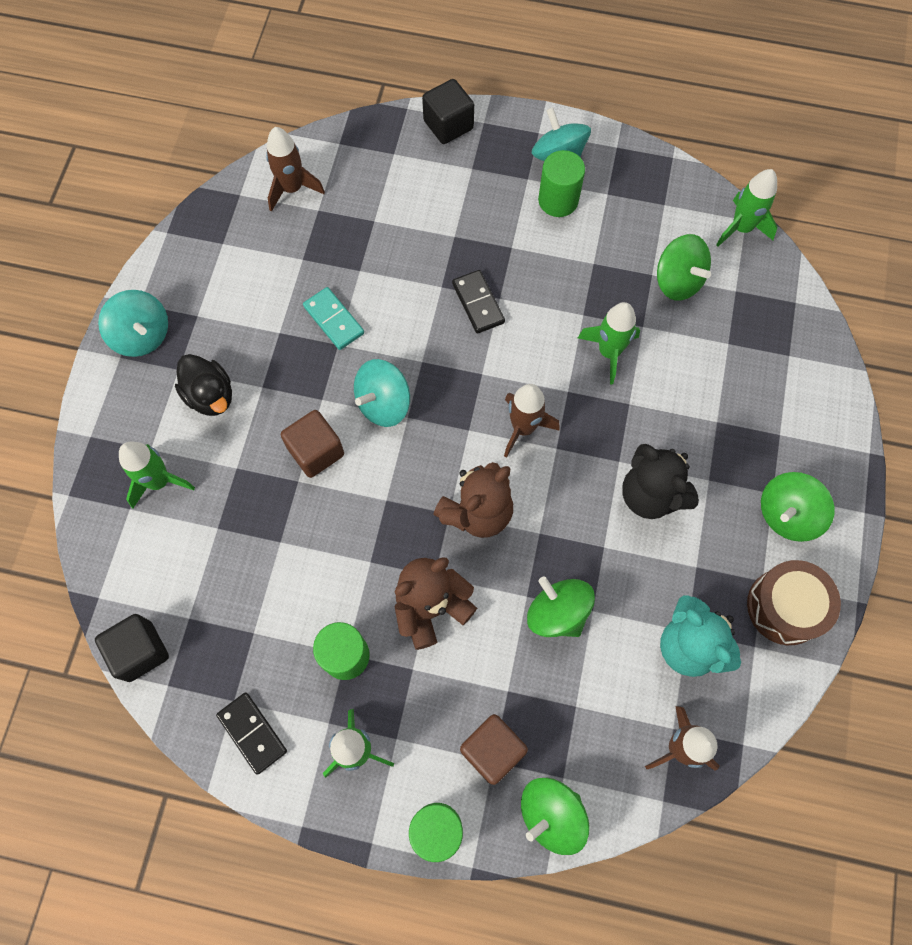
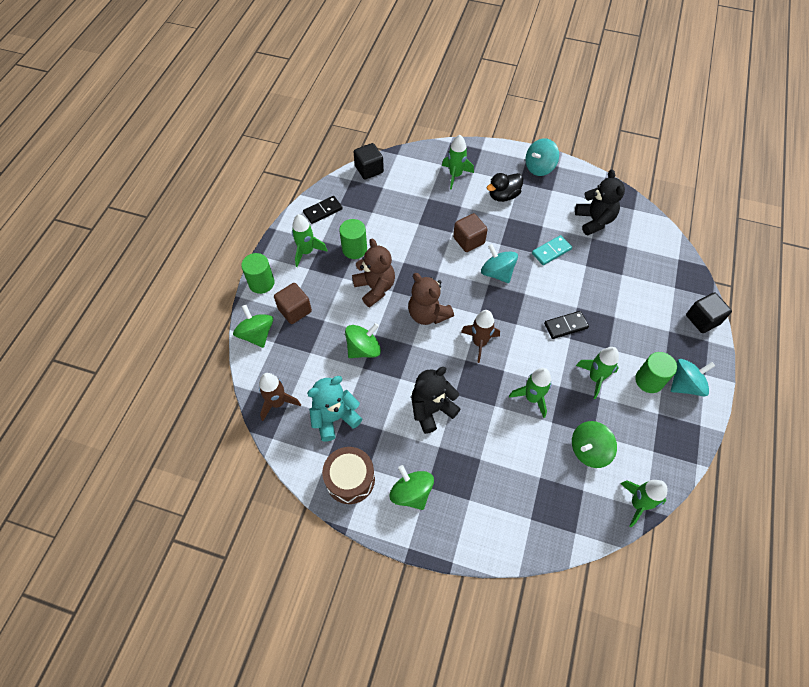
camera: 95 degrees right, 10 degrees down
(265, 253) = (594, 220): none -> black teddy bear
(292, 189) = (641, 234): brown rocket -> none
(563, 267) = (595, 378): none -> green rocket

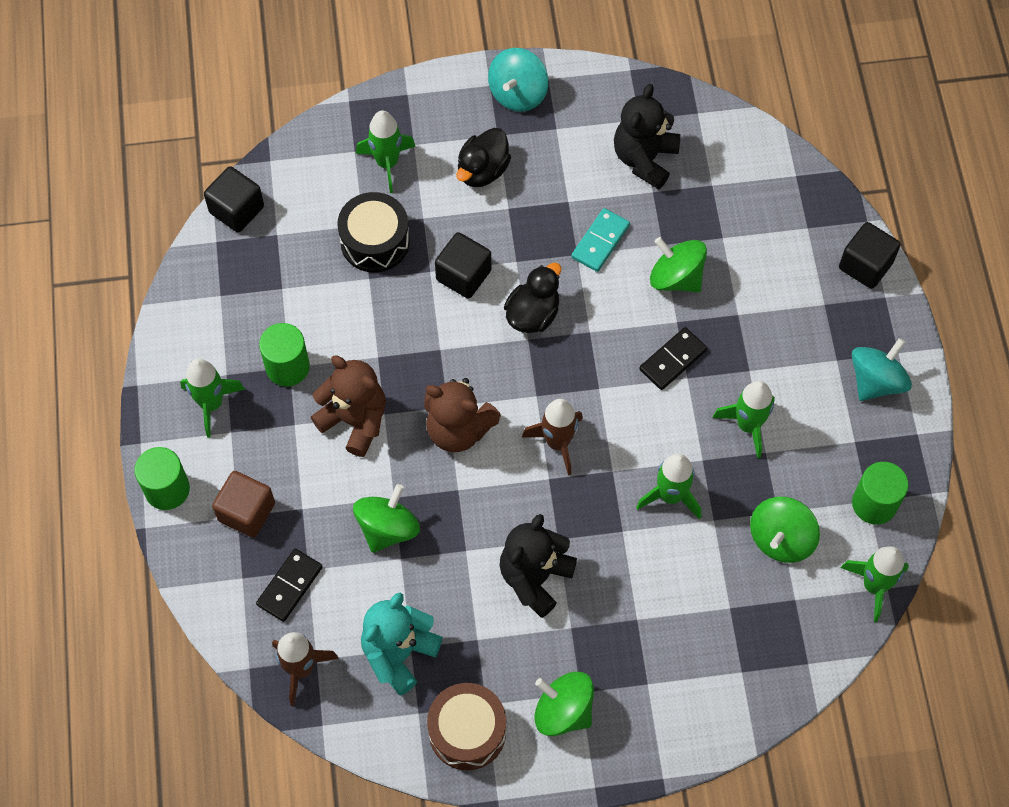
camera: 25 degrees left, 5 degrees up
(257, 334) = (208, 577): green spinning top -> green spinning top (676, 277)
(323, 211) = (199, 319): black domino -> black domino (289, 586)
(430, 208) = (375, 241): none -> black drum
(469, 240) = (463, 275): brown cube -> black cube
(497, 273) = (533, 314): turquoise spinning top -> black duck
(594, 220) = (644, 159): black teddy bear -> black teddy bear turned 120 degrees counterclockwise
(649, 380) = (824, 396): green cylinder -> green cylinder (874, 503)

